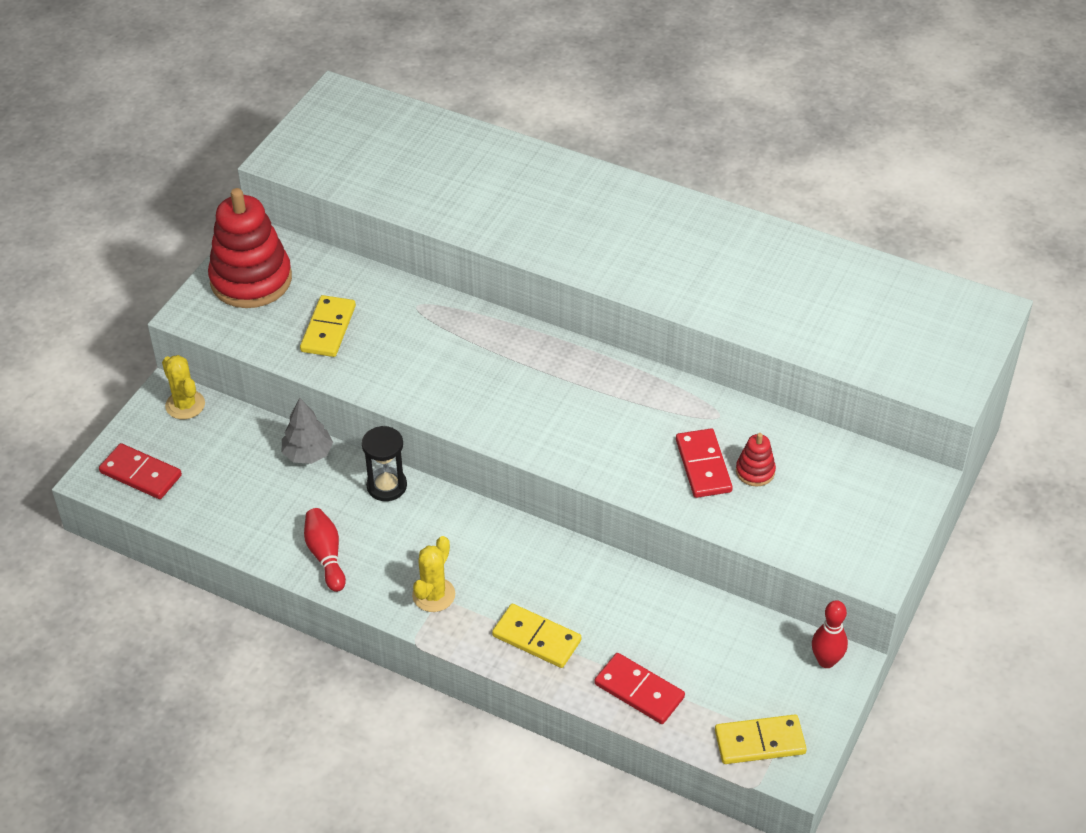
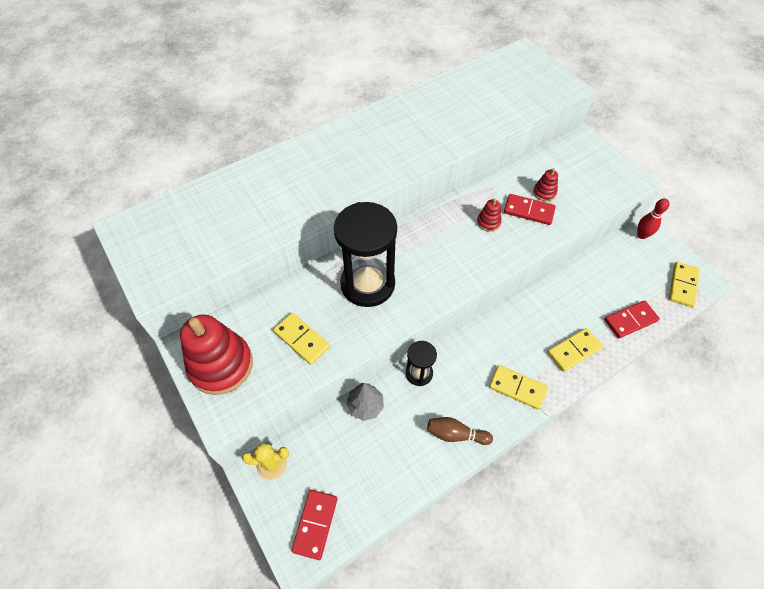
camera: 60 degrees left, 10 degrees up
(141, 474) = (315, 524): red domino -> red domino turned 45 degrees counterclockwise
(326, 555) = (456, 434): red bowling pin -> brown bowling pin
(433, 595) = (517, 388): yellow cactus -> yellow domino
(448, 351) = (367, 284): none -> black hourglass
(645, 429) = (488, 222): none -> red stacking toy

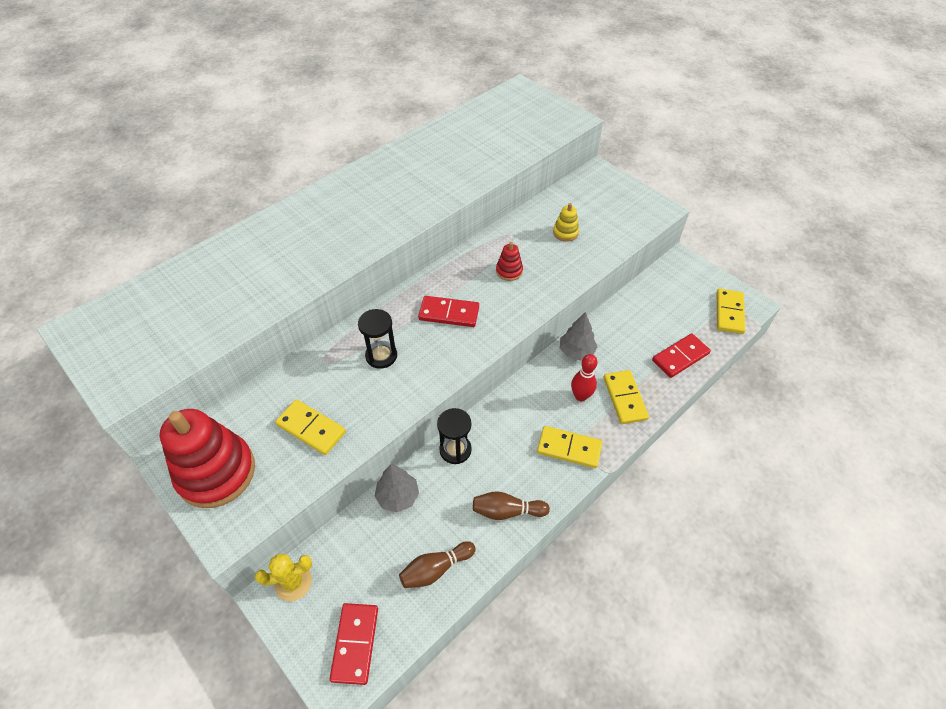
camera: 10 degrees left, 5 degrees down
(367, 284) = (381, 356): black hourglass -> black hourglass, size x0.50
(389, 474) = (435, 569): none -> brown bowling pin
(529, 211) = (551, 253): red domino -> red domino (449, 313)
(537, 301) = (576, 351): none -> grey tree
(544, 193) = (565, 233): red stacking toy -> yellow stacking toy
(574, 350) = (625, 398): yellow domino -> yellow domino turned 60 degrees counterclockwise
(642, 235) = (678, 266): red bowling pin -> red bowling pin (580, 396)

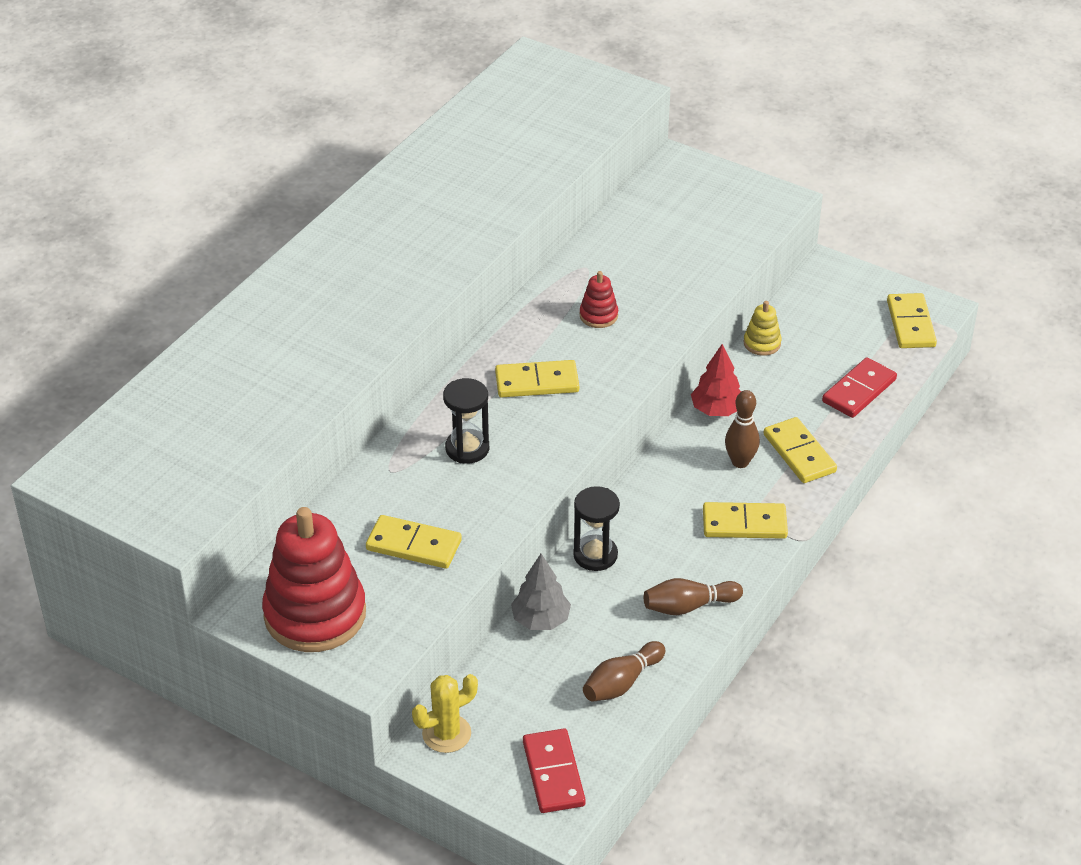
camera: 15 degrees left, 10 degrees down
(449, 313) = (537, 382): red domino -> yellow domino
(565, 233) = (659, 253): yellow stacking toy -> yellow stacking toy (762, 343)
(576, 351) = (716, 410): grey tree -> red tree
(580, 396) = (740, 462): red bowling pin -> brown bowling pin

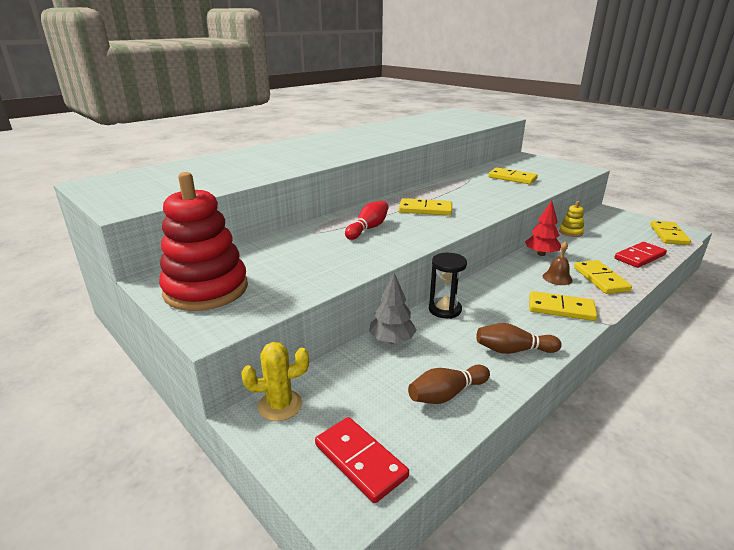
camera: 15 degrees right, 15 degrees down
(414, 545) = (305, 264): yellow domino -> yellow domino (512, 178)
(467, 448) = (368, 228): black hourglass -> red bowling pin
(553, 774) = (360, 461): red domino -> red domino turned 45 degrees counterclockwise
(598, 316) = (471, 192): red stacking toy -> none
(740, 462) = (557, 278): brown bowling pin -> brown bell

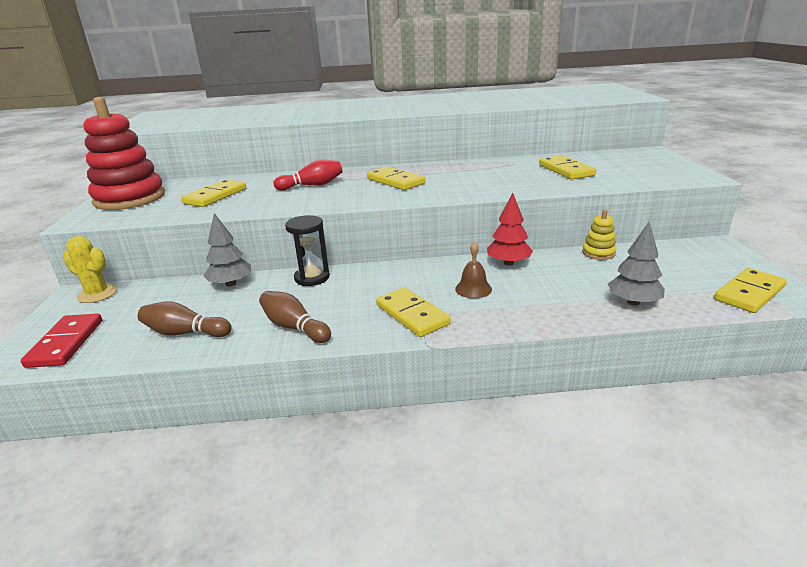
camera: 40 degrees right, 0 degrees up
(601, 279) = (521, 306): yellow domino -> yellow domino (215, 196)
(639, 257) = (633, 302): red domino -> grey tree

